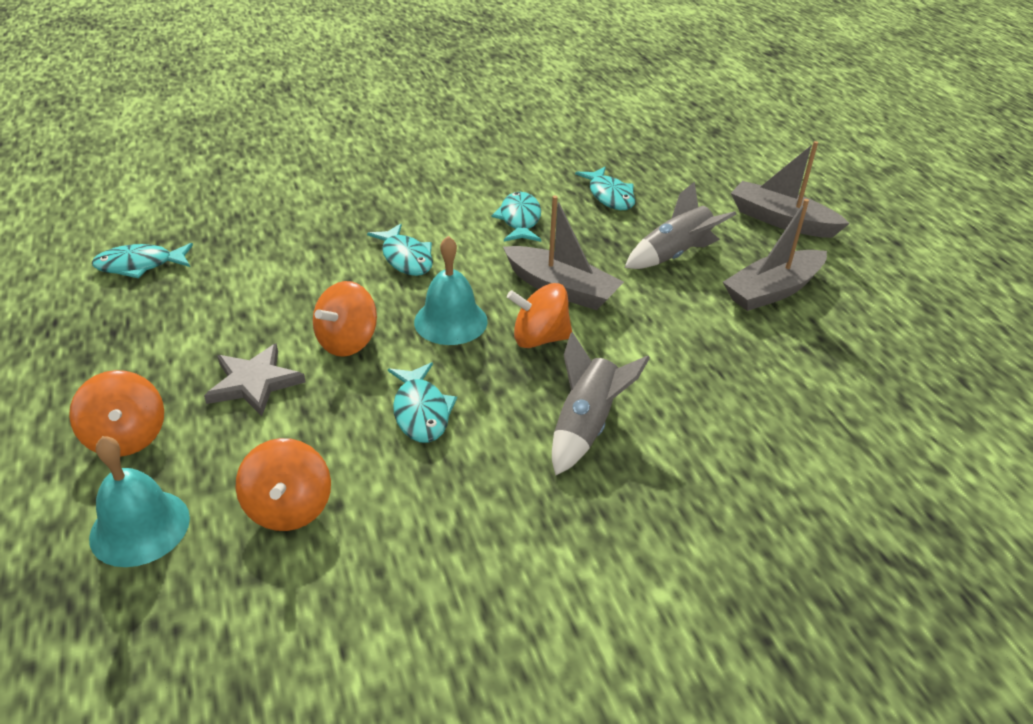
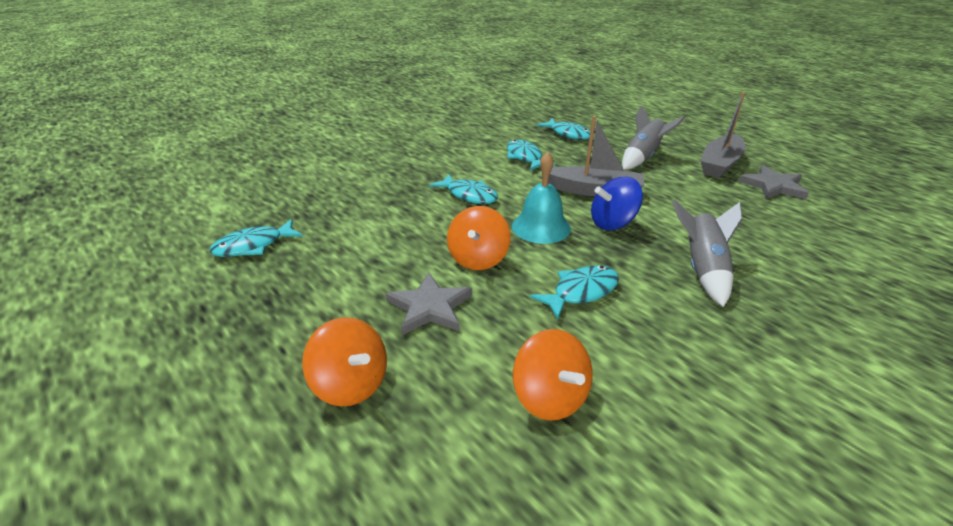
camera: 20 degrees left, 5 degrees down
(140, 527) = (430, 462): turquoise bell -> none
(421, 411) = (581, 292): turquoise fish -> turquoise fish turned 90 degrees counterclockwise
(539, 338) = (612, 223): orange spinning top -> blue spinning top
(781, 220) = (681, 128): grey boat -> none
(811, 342) = (773, 186): none -> grey star

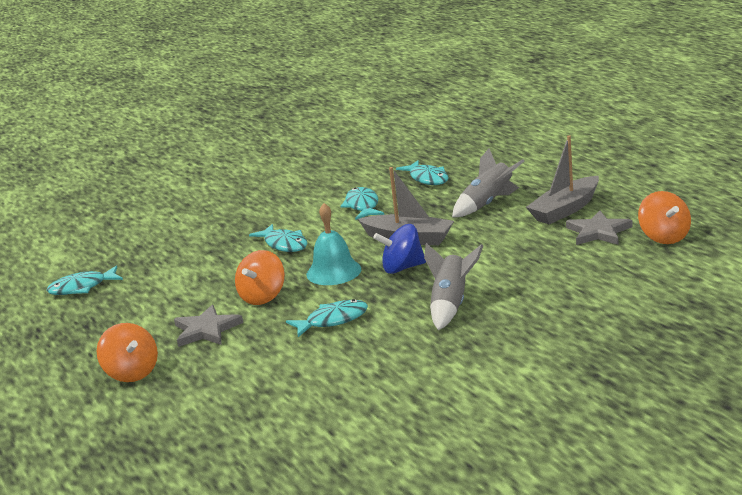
camera: 15 degrees right, 10 degrees down
(550, 397) = (264, 381): orange spinning top -> orange spinning top (664, 237)

